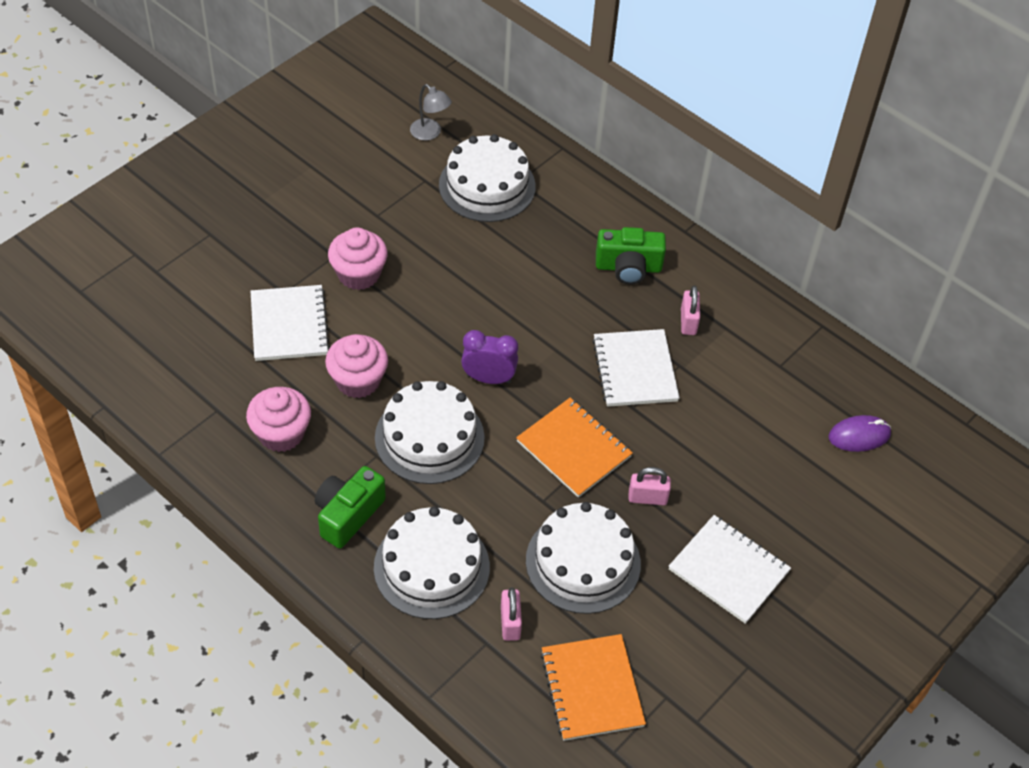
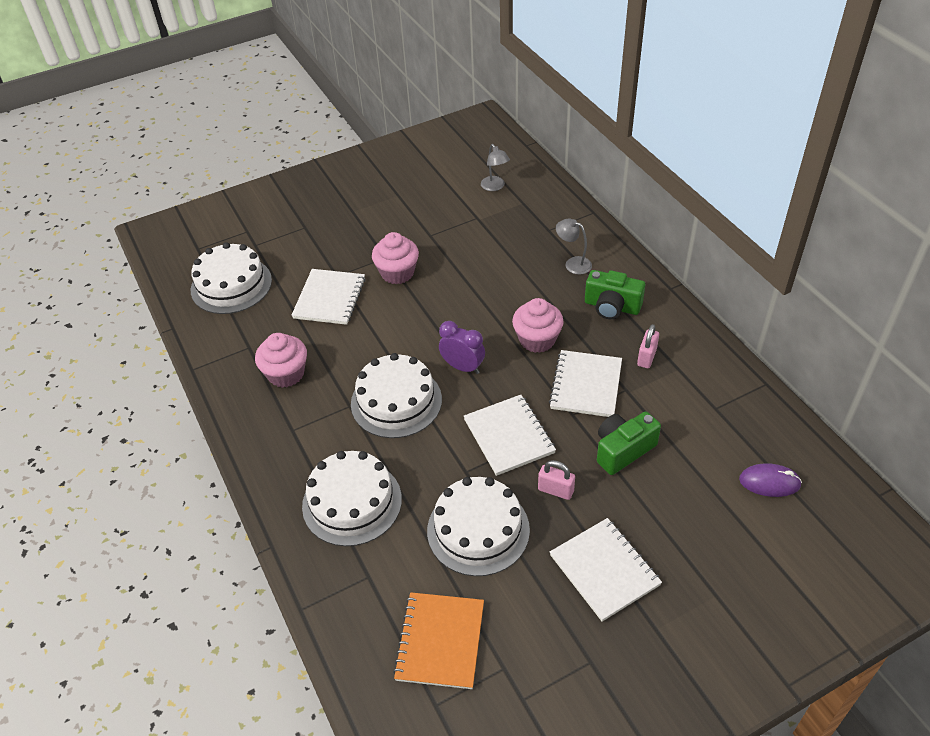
camera: 25 degrees right, 5 degrees down
(348, 515) = (306, 445): green camera -> green camera (623, 450)
(358, 380) = (361, 348): pink cupcake -> pink cupcake (537, 340)
(487, 186) = (522, 229): white cake -> white cake (231, 285)
(510, 623) = (395, 565): pink padlock -> none
(564, 221) = (573, 263): none -> grey lamp
(574, 449) = (509, 436): orange notebook -> white notebook

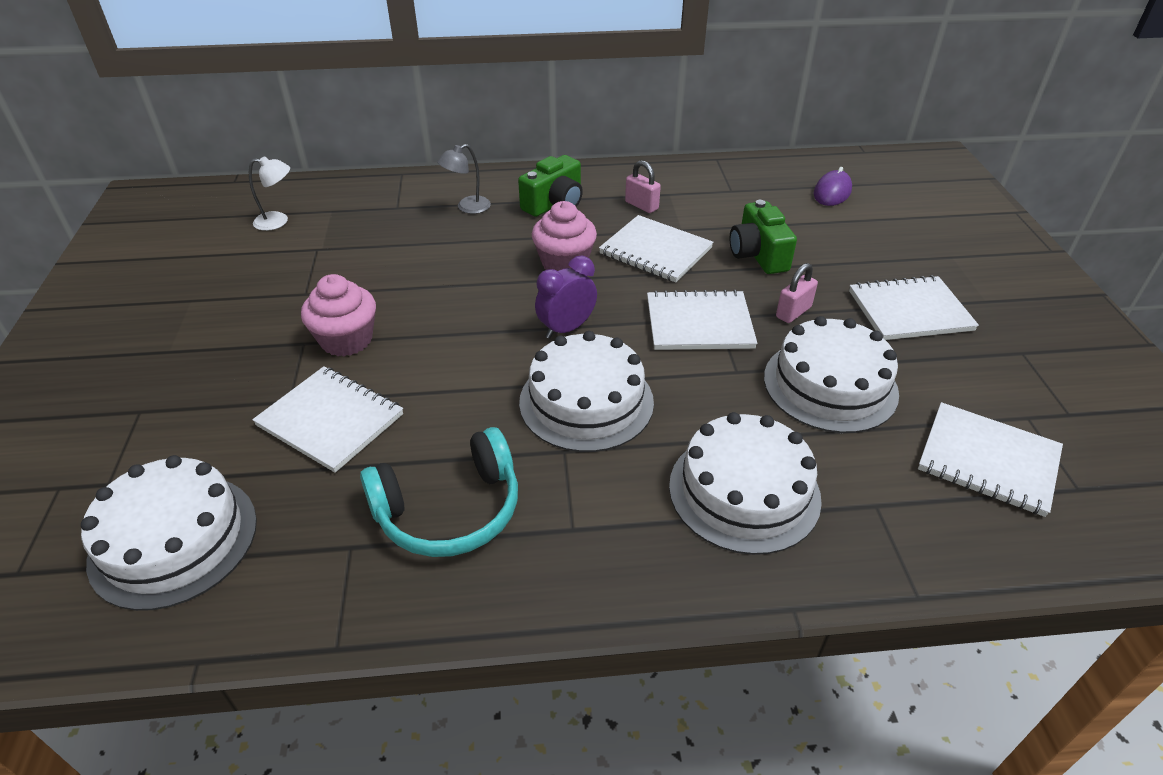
camera: 70 degrees left, 5 degrees down
(286, 374) = (449, 510): pink cupcake -> turquoise headphones
(440, 641) = (988, 460): orange notebook -> white notebook
(495, 187) = (278, 221): grey lamp -> white lamp

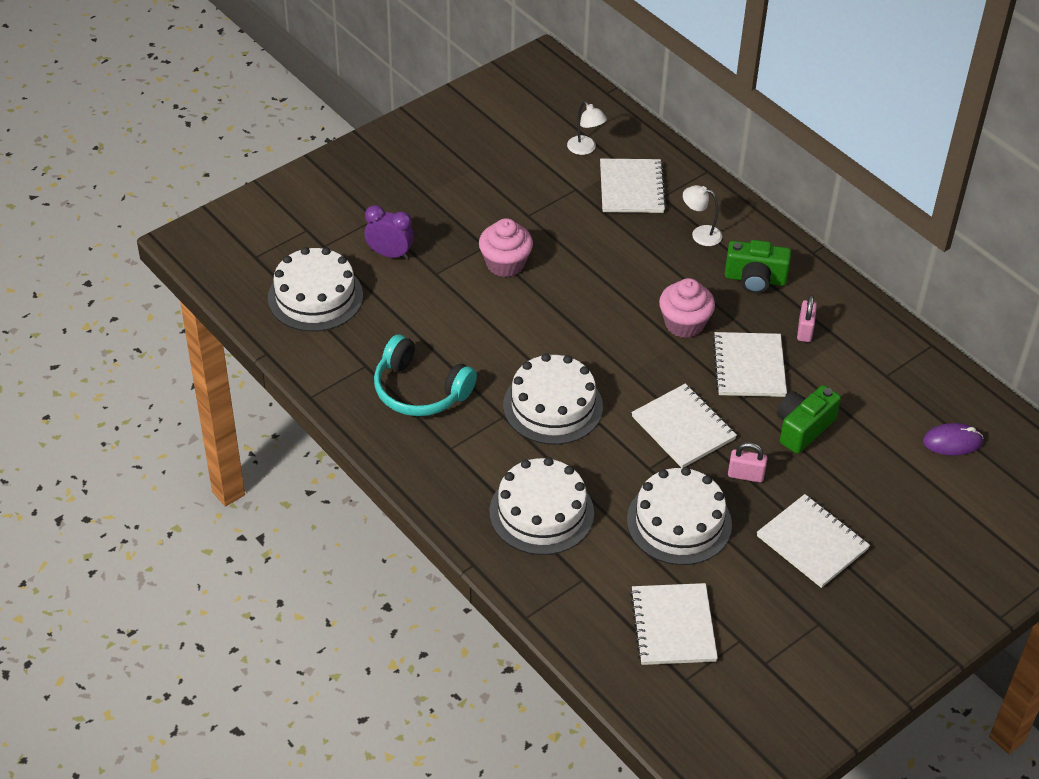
camera: 55 degrees right, 5 degrees up
(330, 420) = (437, 301): white notebook -> white notebook (631, 188)
(467, 207) = (700, 234): grey lamp -> white lamp
(566, 329) = (613, 362): purple clock -> purple clock (390, 254)

